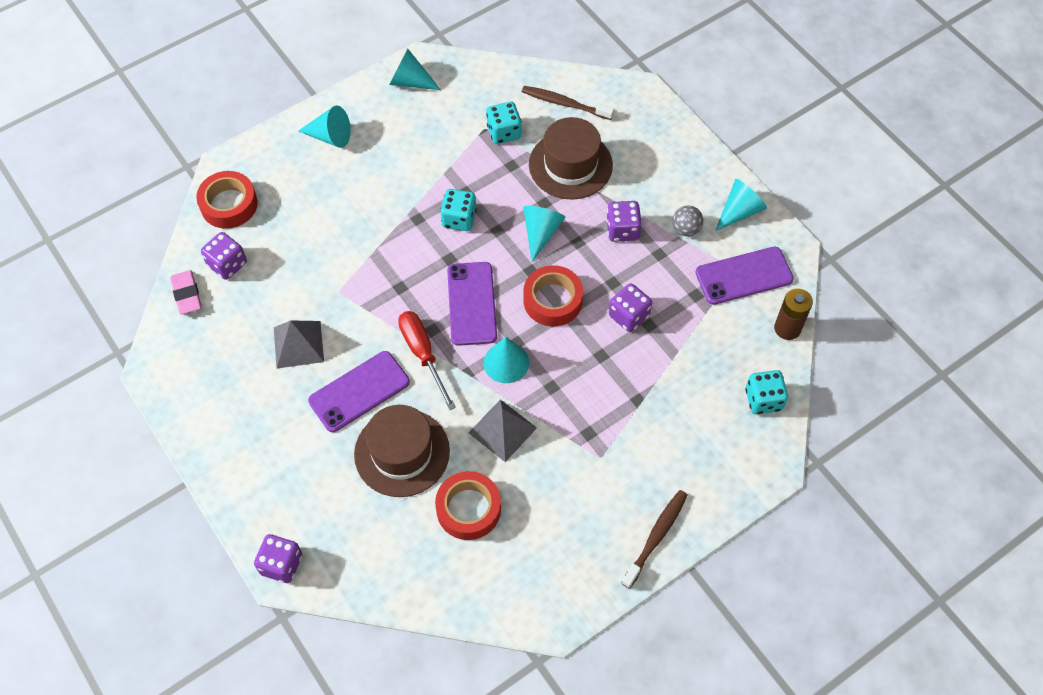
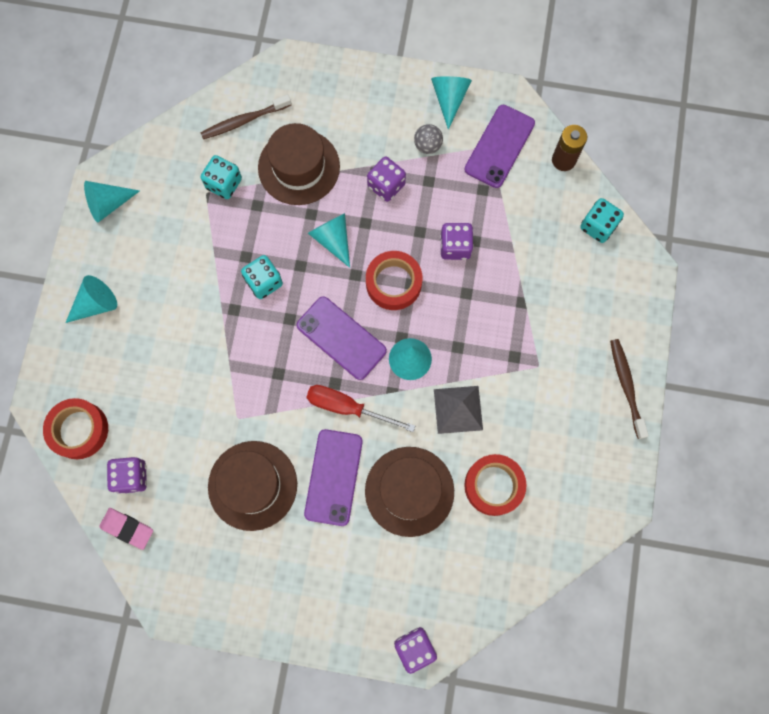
camera: 45 degrees left, 15 degrees up
(298, 344) = (252, 485): grey pyramid -> brown hat

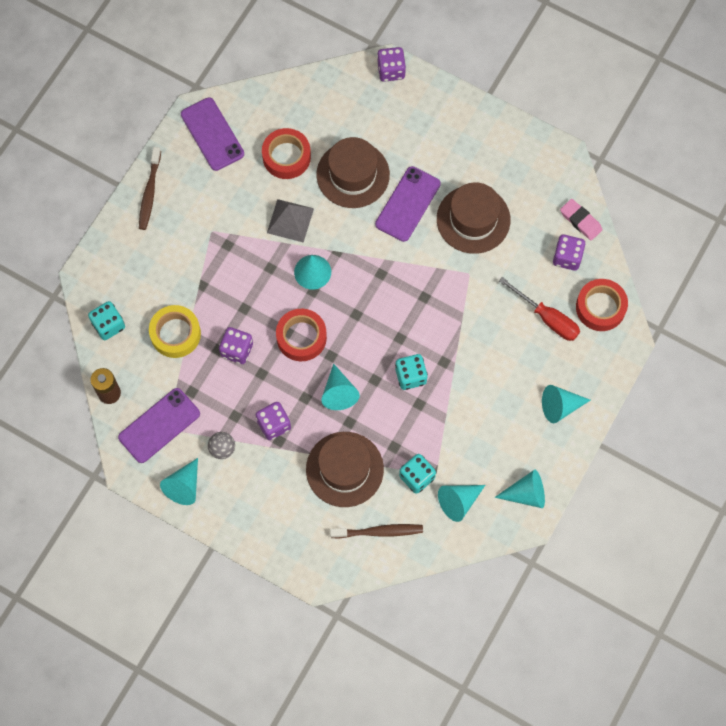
camera: 160 degrees left, 5 degrees down
(174, 174) = (458, 501): none -> turquoise cone
(341, 338) = (362, 307): purple phone -> purple phone (212, 134)
(347, 407) = (377, 251): red screwdriver -> red screwdriver (547, 318)
(525, 241) = (175, 334): none -> yellow tape

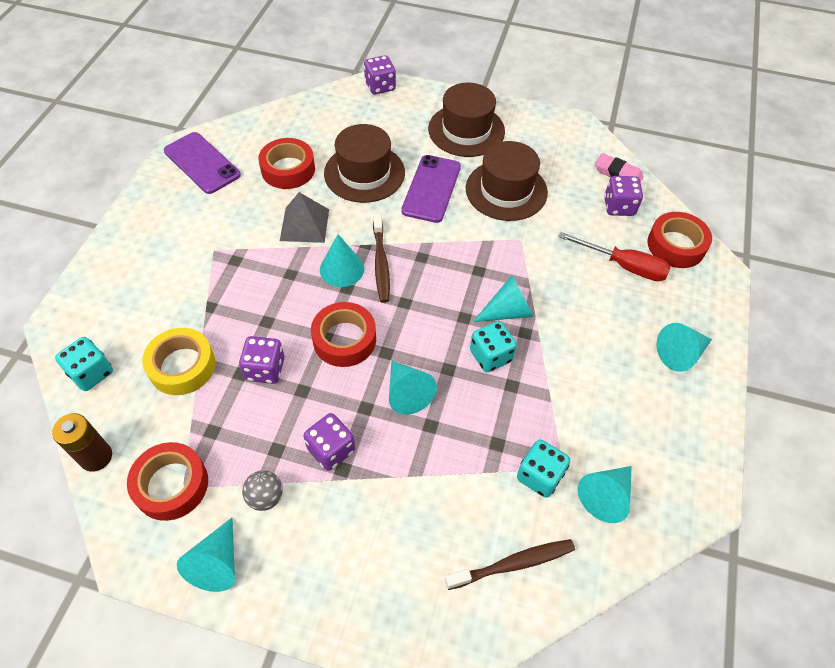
camera: 15 degrees left, 15 degrees down
(150, 192) = (135, 226): brown toothbrush -> brown toothbrush (381, 263)
(159, 425) = (171, 485): purple phone -> red tape
(344, 469) = (441, 487): brown hat -> brown hat (466, 130)
(526, 494) = (687, 466): turquoise cone -> turquoise cone (508, 311)

